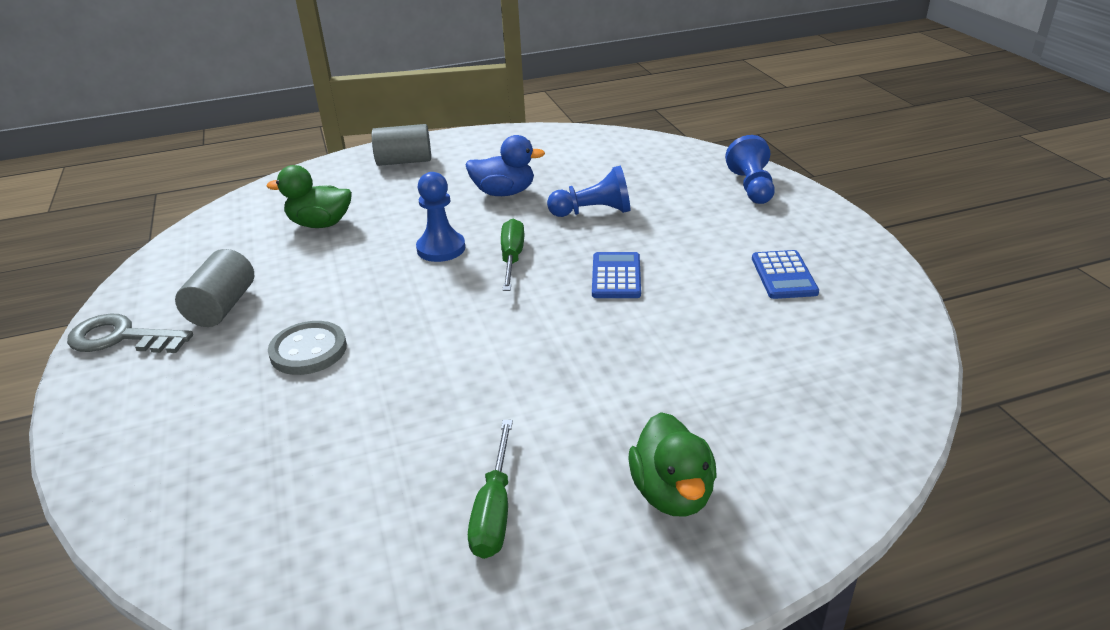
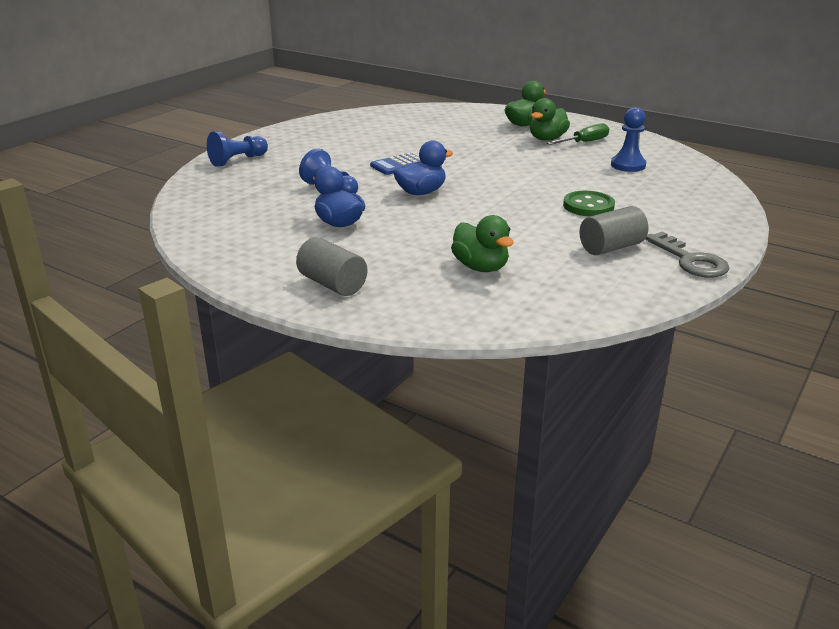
camera: 130 degrees left, 5 degrees down
(308, 350) = (588, 206): grey button -> green button
(441, 248) = (443, 214): blue pawn -> blue pawn (628, 165)
(512, 258) = (421, 192): green screwdriver -> blue duck
(563, 472) = (547, 139): none -> green duck
(784, 275) = (342, 136): blue calculator -> none

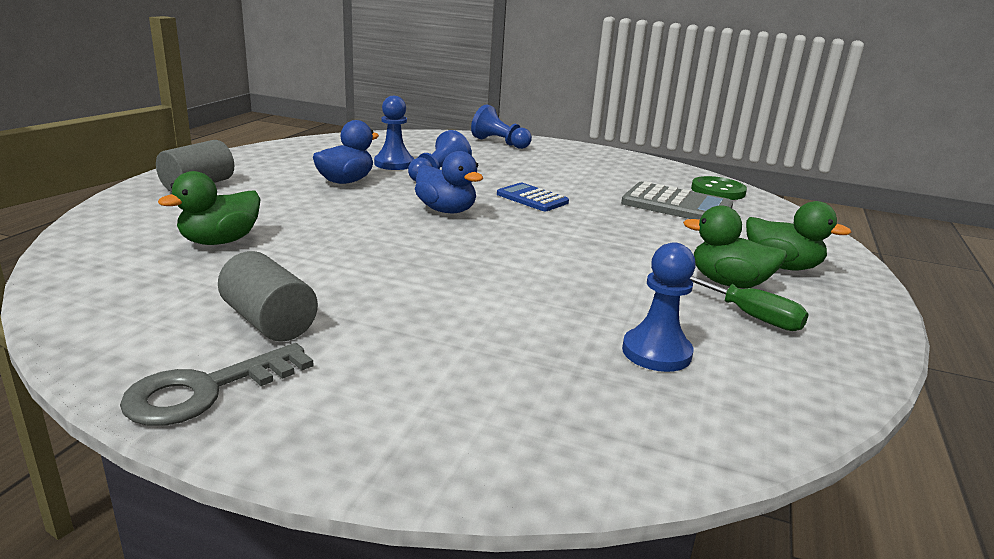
camera: 75 degrees right, 5 degrees down
(290, 203) = (394, 164): none -> blue pawn
(421, 129) = (676, 205): none -> grey calculator
(588, 206) = (434, 309): green button -> green button (718, 191)

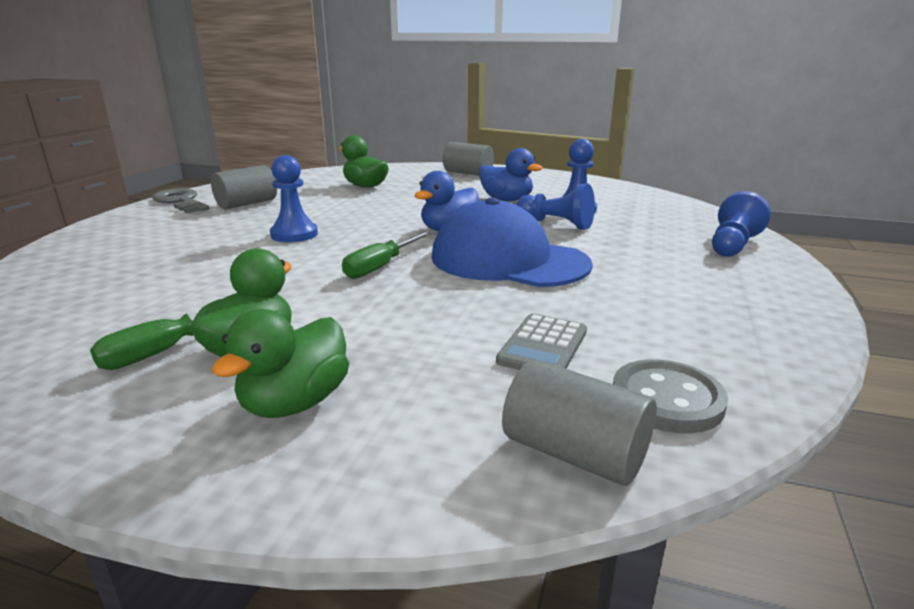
camera: 90 degrees right, 0 degrees up
(532, 198) = (508, 260): blue calculator -> blue cap
(550, 240) = (381, 266): none -> green screwdriver
(656, 352) = (130, 297): blue pawn -> blue pawn (294, 234)
(676, 205) = (543, 346): grey calculator -> grey calculator, size x0.64
(718, 191) = (667, 399): green button -> grey button
(775, 212) = (574, 453): none -> grey cylinder

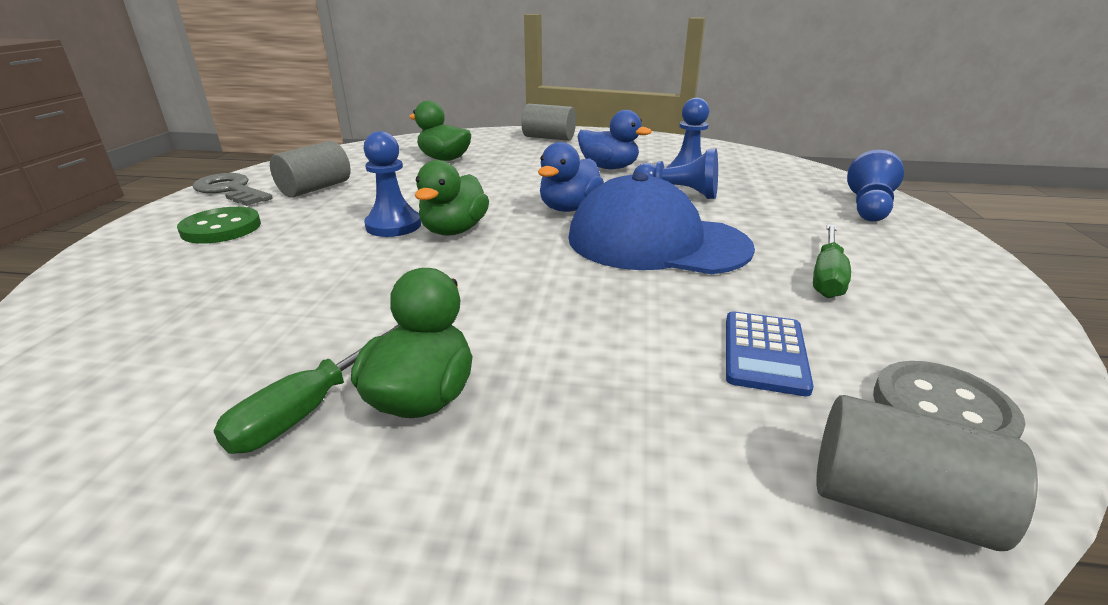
camera: 10 degrees left, 5 degrees up
(161, 228) = (221, 228): none -> green button
(295, 403) = (521, 473): green duck -> green duck (454, 230)
(381, 266) = (519, 261): green screwdriver -> green screwdriver (827, 276)
(543, 346) = (765, 353): grey calculator -> blue calculator

